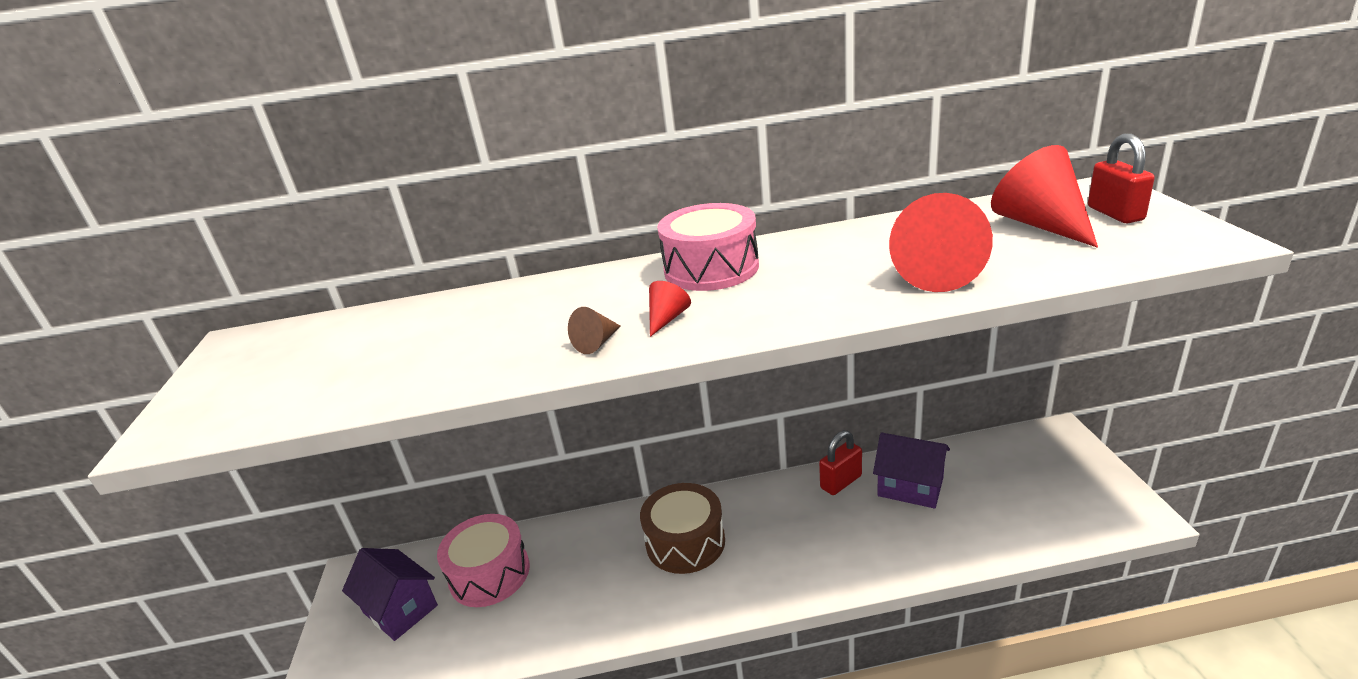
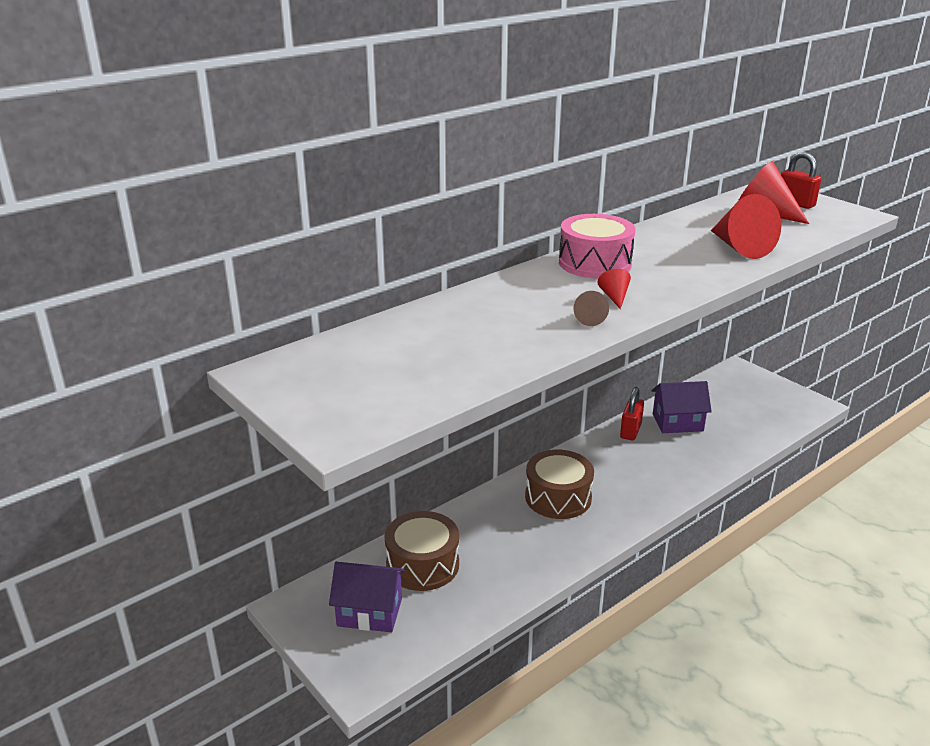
camera: 35 degrees left, 0 degrees up
(489, 574) = (422, 564): pink drum -> brown drum

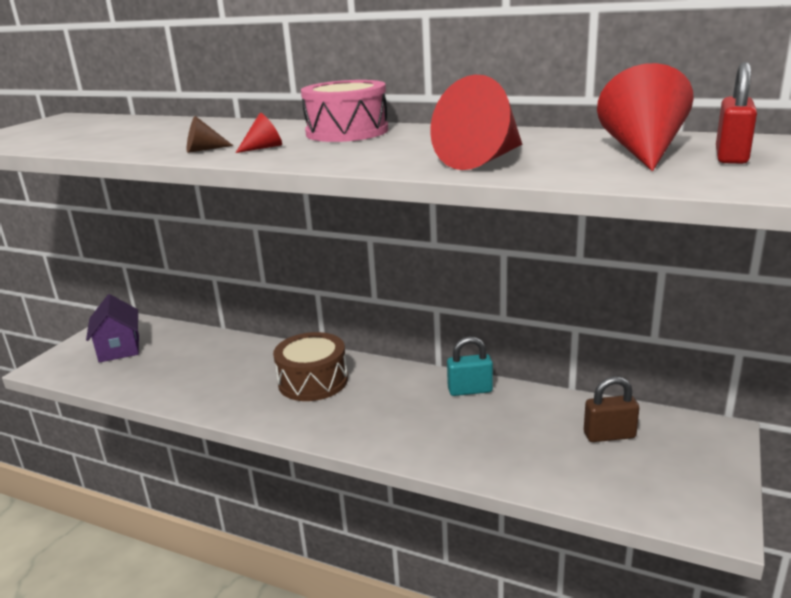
camera: 65 degrees right, 5 degrees down
(422, 564) = (182, 350): brown drum -> none
(630, 431) = (470, 390): red padlock -> turquoise padlock
(677, 422) = (522, 415): purple house -> none
(720, 402) = (609, 435): none -> brown padlock

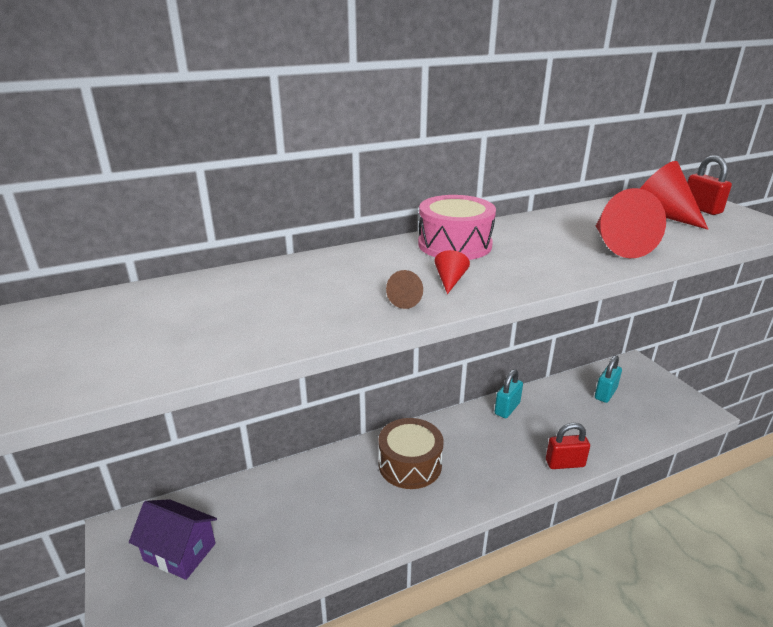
camera: 50 degrees left, 5 degrees up
(434, 457) = (565, 463): none -> red padlock
(609, 435) = (605, 393): brown padlock -> turquoise padlock

